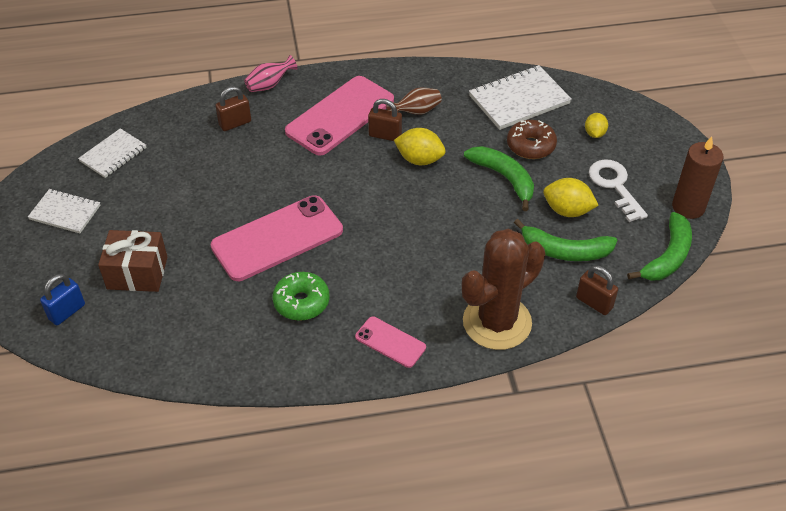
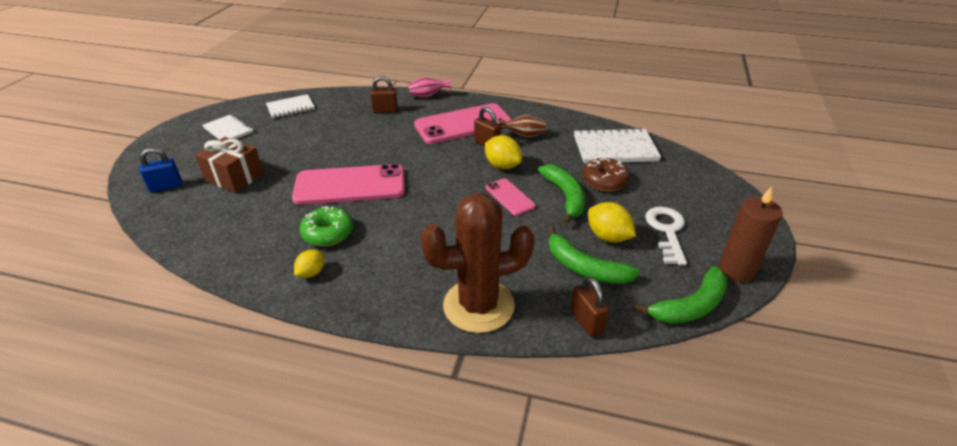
camera: 25 degrees right, 10 degrees down
(390, 342) = (371, 288): pink phone -> pink phone (509, 197)
(594, 133) = (670, 187): yellow lemon -> yellow lemon (311, 273)

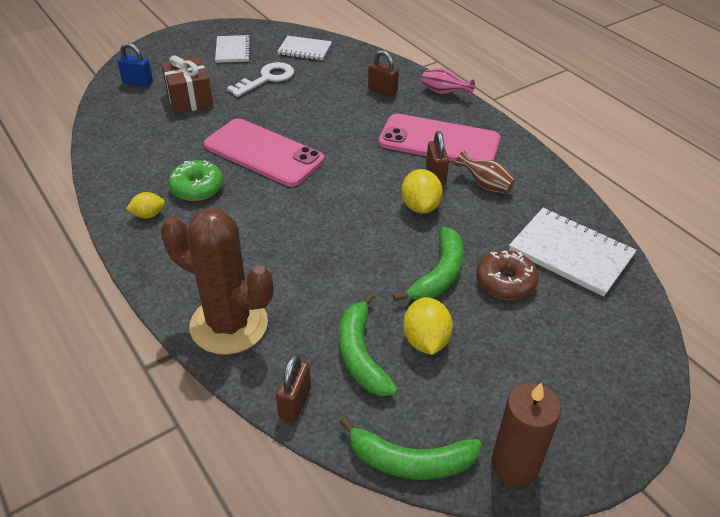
camera: 40 degrees right, 5 degrees up
(509, 197) = (384, 242): pink phone -> none
(666, 231) = (497, 375): white key -> white key (267, 79)

